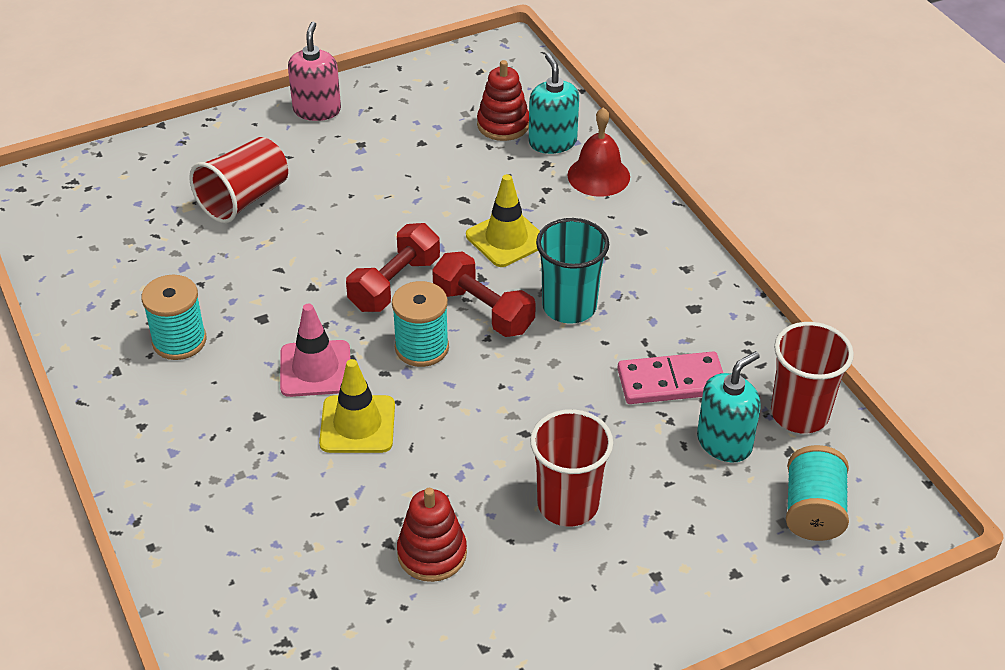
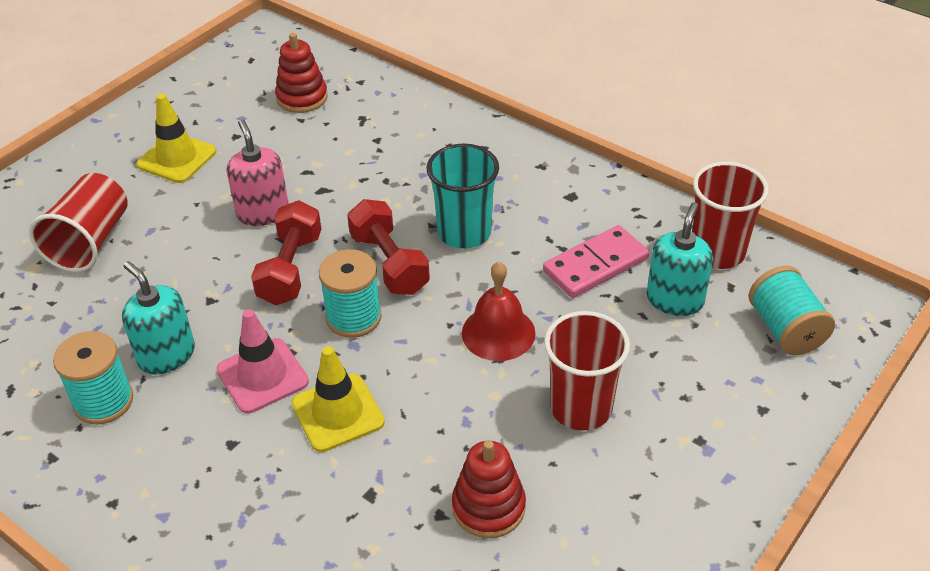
camera: 25 degrees left, 0 degrees up
(317, 110) = (115, 138): pink soap dispenser -> pink soap dispenser (263, 212)
(483, 310) = (389, 263): red dumbbell -> red dumbbell turned 45 degrees clockwise
(506, 239) = (369, 193): yellow traffic cone -> yellow traffic cone (177, 158)
(552, 142) = (356, 99): turquoise soap dispenser -> turquoise soap dispenser (166, 355)
(598, 176) = (415, 114): red bell -> red bell (498, 333)

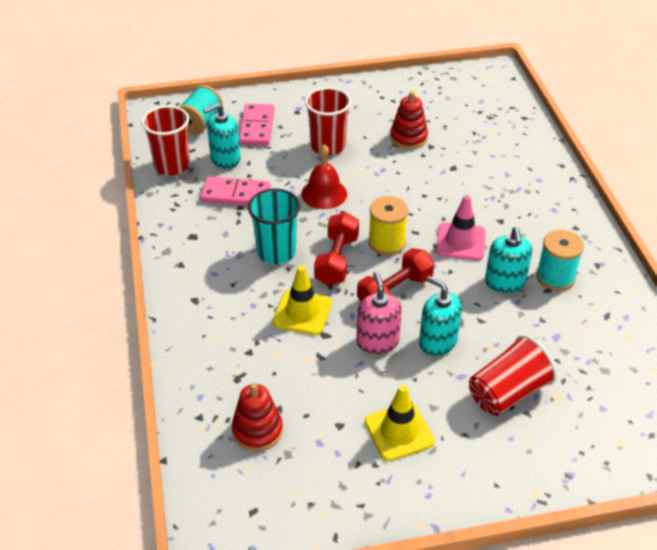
camera: 140 degrees left, 0 degrees up
(199, 246) = (437, 342): none -> turquoise soap dispenser
(263, 212) = (377, 342): pink soap dispenser -> pink soap dispenser turned 150 degrees clockwise
(338, 413) = (438, 204): yellow traffic cone -> yellow traffic cone (302, 312)
(353, 317) = (386, 243): turquoise spool -> yellow spool
(710, 373) = (257, 127): none -> pink domino

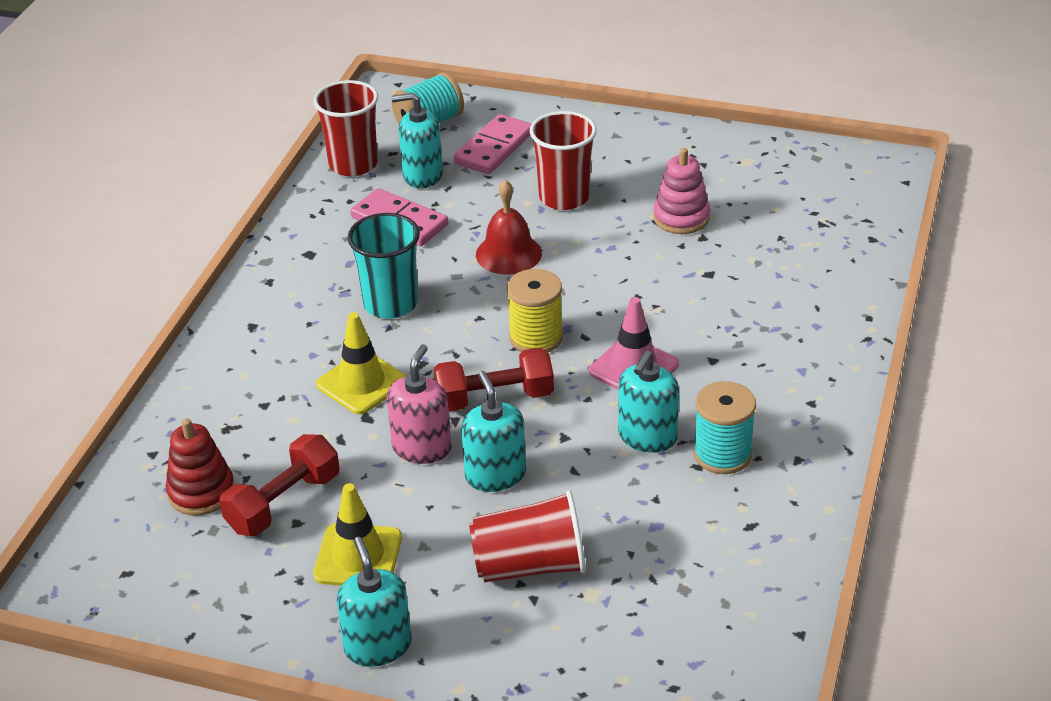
camera: 30 degrees right, 5 degrees down
(337, 260) = (455, 337): red dumbbell -> red dumbbell (283, 503)
(408, 138) = (681, 218): red stacking toy -> pink stacking toy
(462, 487) = (378, 646): none -> turquoise soap dispenser

